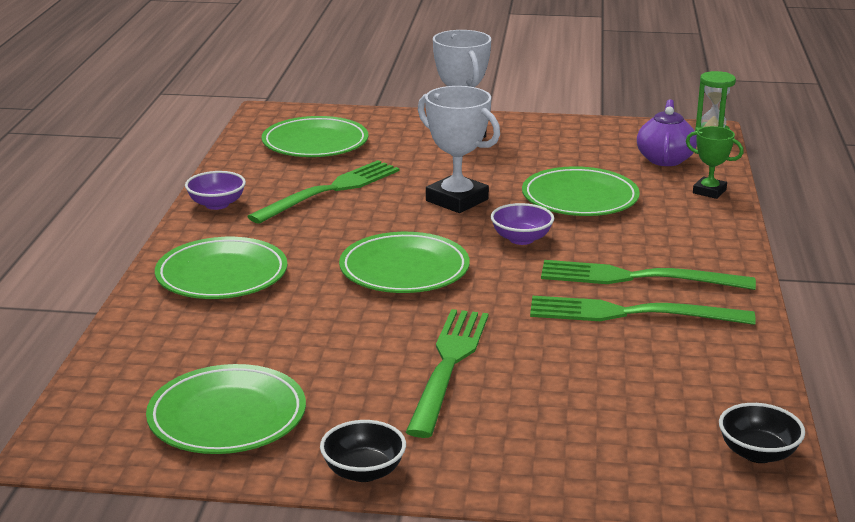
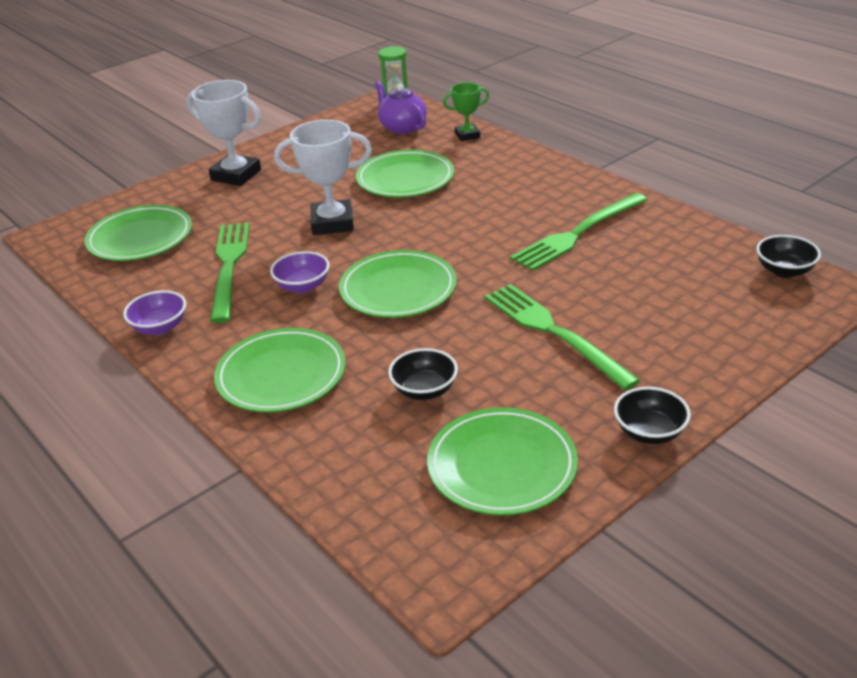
camera: 45 degrees left, 10 degrees up
(282, 341) = (424, 390): none -> black bowl
(521, 239) = (426, 225): purple bowl -> purple bowl (303, 286)
(637, 278) = (537, 210): green fork -> none

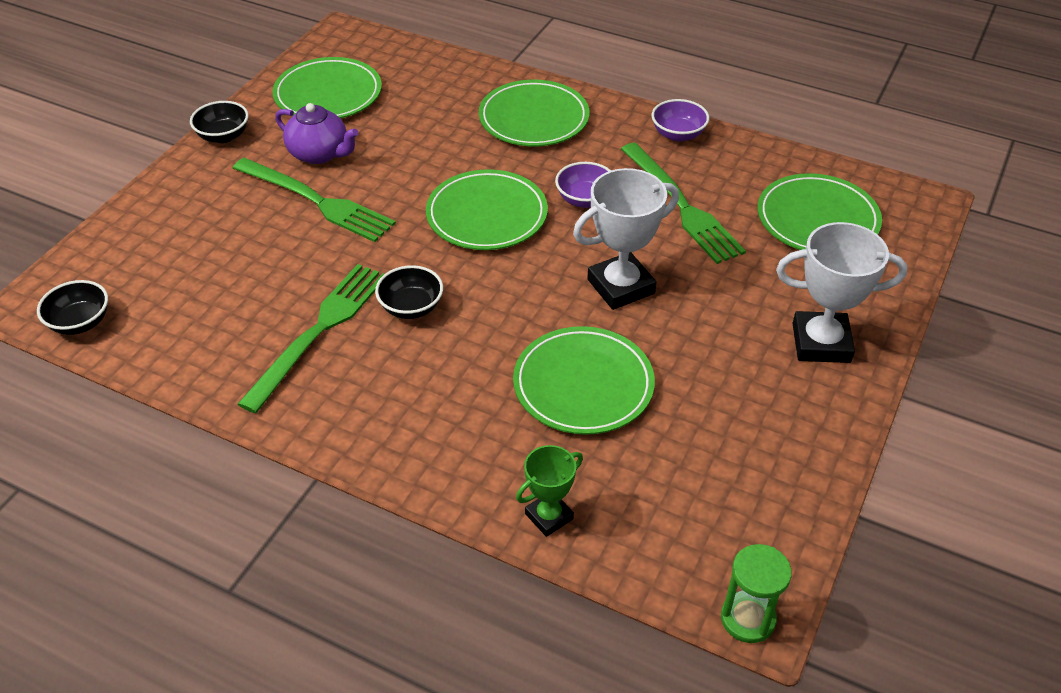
camera: 155 degrees right, 10 degrees up
(402, 127) = (669, 516): purple teapot -> purple teapot (319, 154)
(424, 390) = (409, 131): black bowl -> black bowl (411, 307)

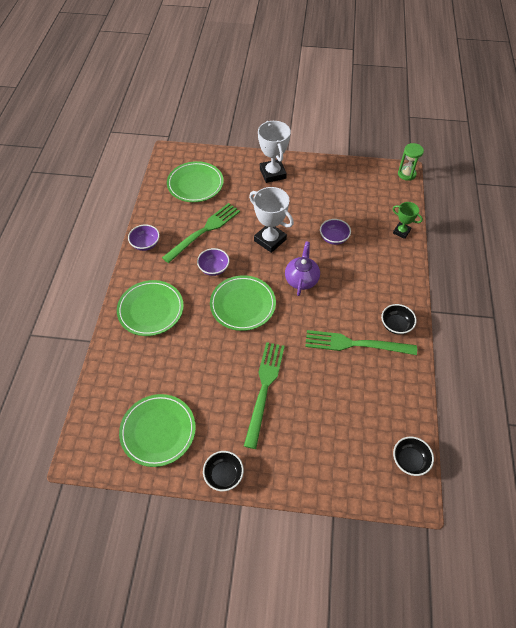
camera: 110 degrees left, 10 degrees up
(319, 154) = (221, 407): purple teapot -> purple teapot (301, 279)
(411, 307) = (321, 313): black bowl -> black bowl (396, 325)
(583, 385) = (334, 238): green plate -> purple bowl

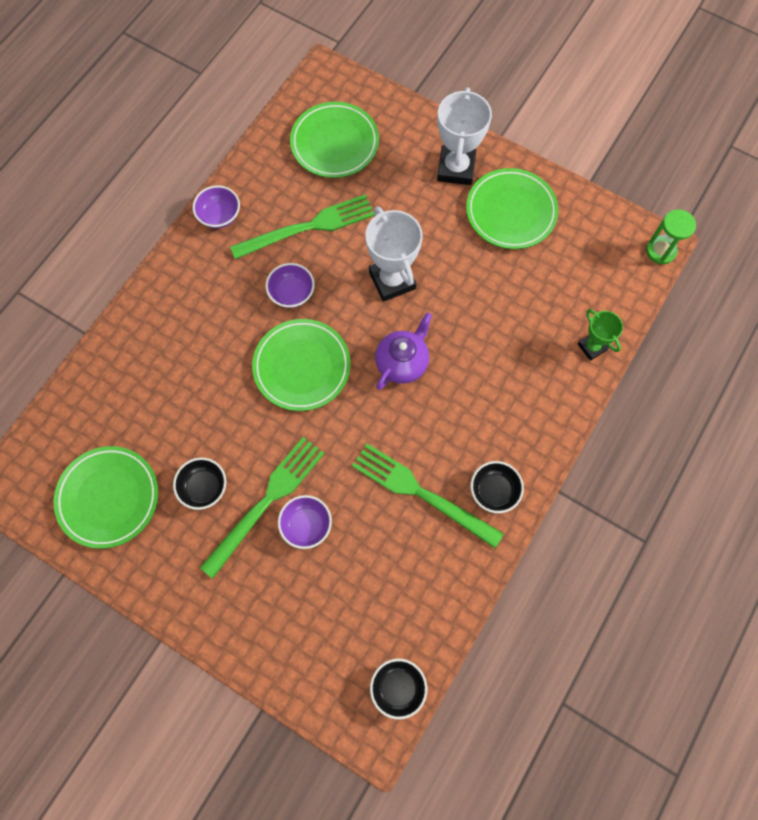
camera: 25 degrees right, 15 degrees up
(151, 310) = (179, 321): green plate -> green plate (511, 211)
(224, 475) = (158, 593): black bowl -> black bowl (204, 487)
(334, 238) = (485, 315): purple bowl -> purple bowl (306, 525)

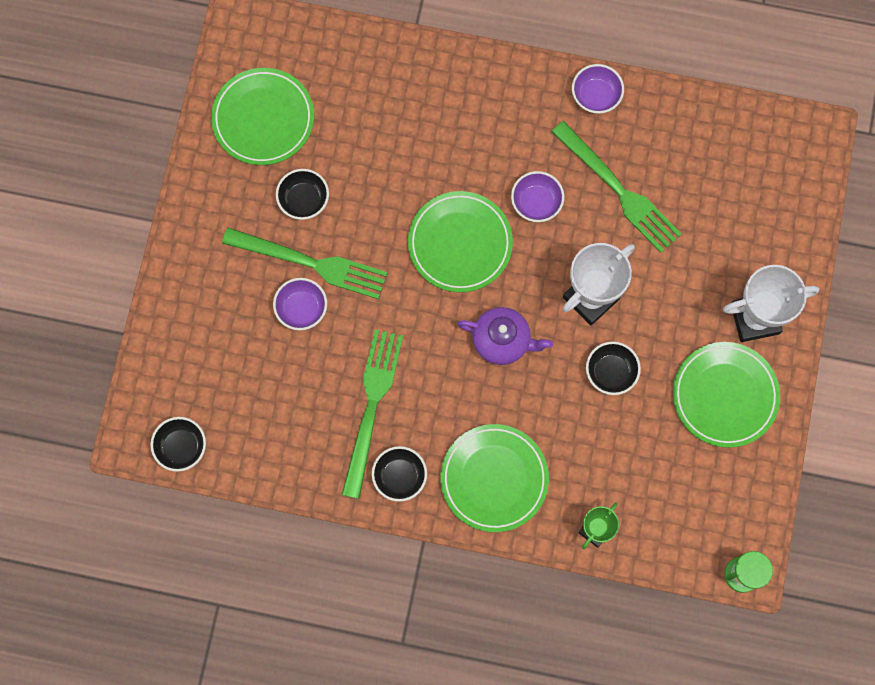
camera: 70 degrees right, 5 degrees up
(334, 143) = (732, 178): green plate -> green plate (494, 478)
(461, 287) = (610, 372): none -> black bowl

